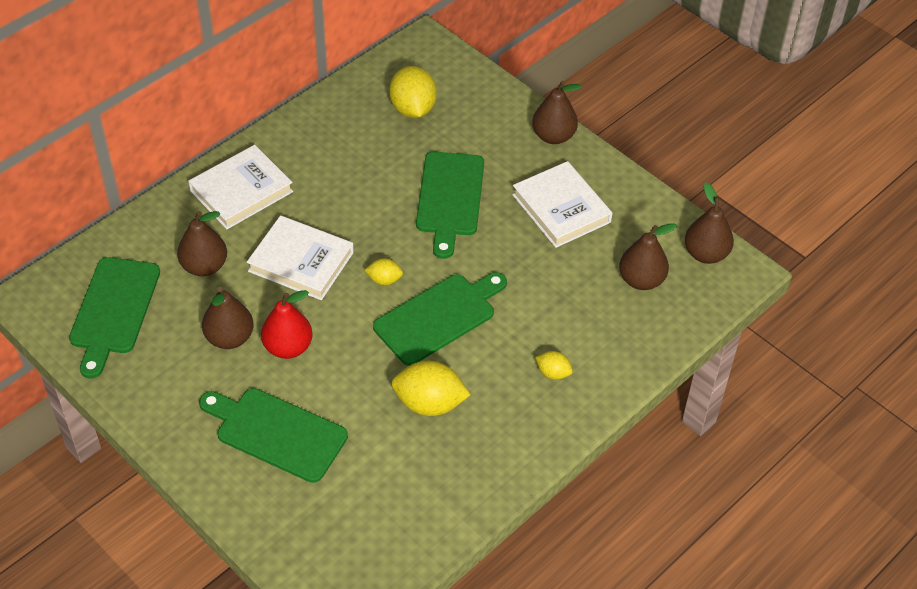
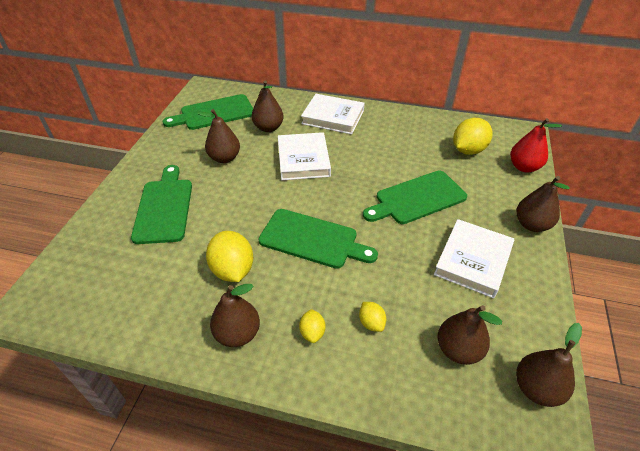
camera: 60 degrees right, 5 degrees down
(288, 347) = (234, 183): red pear -> red pear (524, 167)
(384, 280) = (321, 199): yellow lemon -> yellow lemon (371, 323)
(514, 431) = (237, 334): none -> brown pear

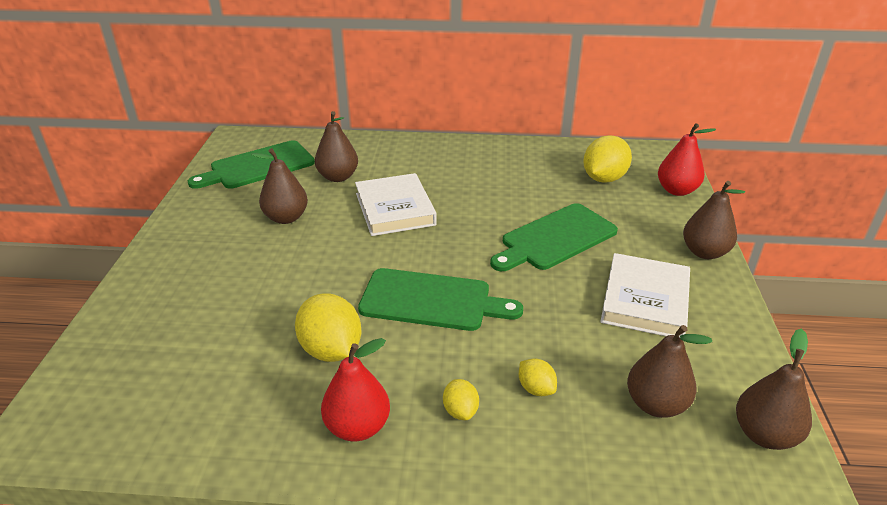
camera: 10 degrees left, 10 degrees down
(164, 207) = (214, 285): green cutting board -> none
(237, 334) = (357, 427): brown pear -> red pear
(333, 117) = (421, 157): white book -> none

